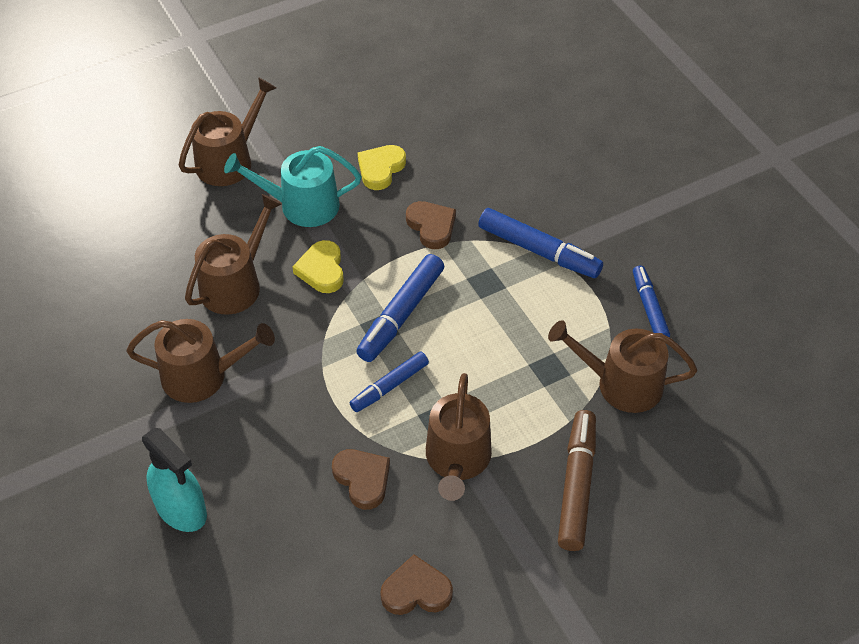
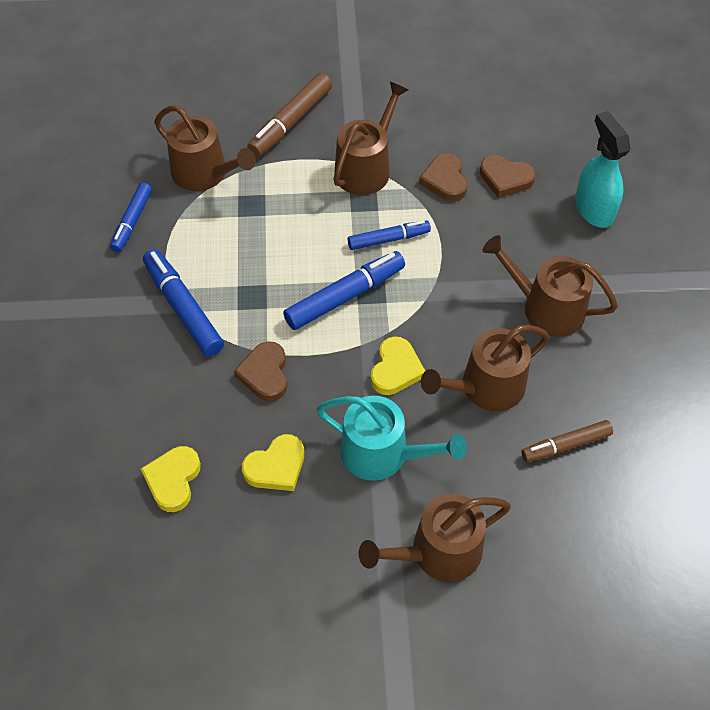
camera: 155 degrees left, 5 degrees up
(150, 264) = (565, 445): none -> brown marker
(416, 591) = (441, 103): brown heart -> brown heart (505, 178)
(452, 135) = (173, 480): none -> yellow heart

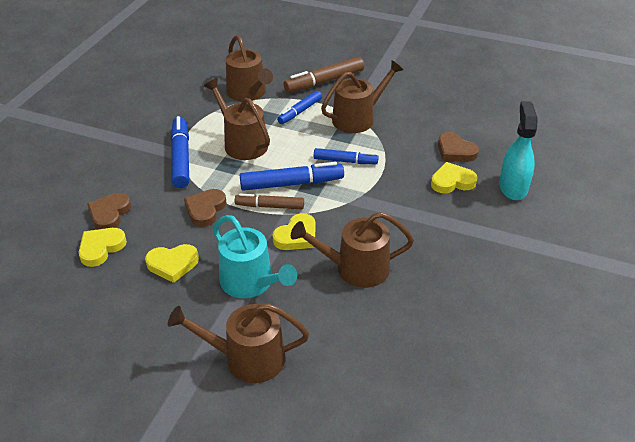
camera: 25 degrees right, 15 degrees down
(132, 221) = (184, 105): blue marker -> blue marker (300, 111)
(445, 180) = (409, 140): brown heart -> brown heart (109, 214)
(525, 225) = (452, 181): none -> yellow heart
(546, 308) = (435, 235): brown watering can -> brown watering can (242, 143)
(565, 445) = (393, 326): brown marker -> brown marker (270, 206)

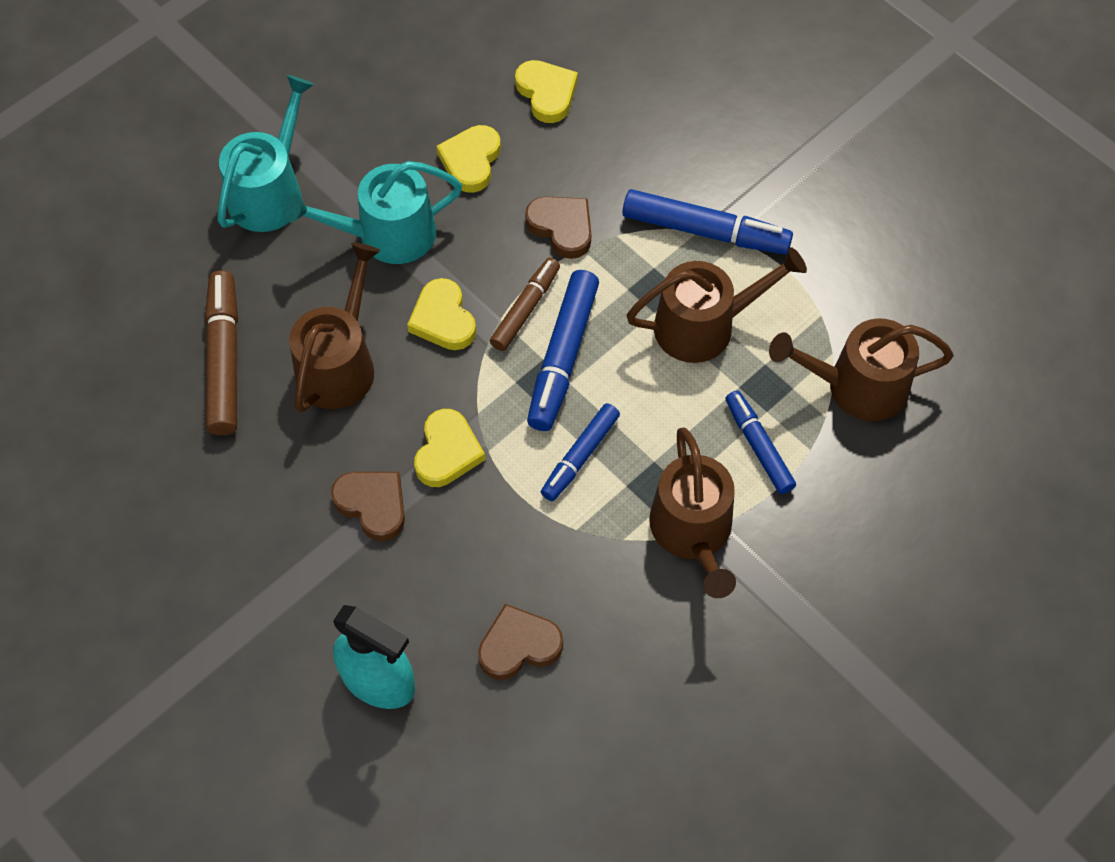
camera: 115 degrees right, 20 degrees up
(109, 214) = (613, 115): brown heart -> brown heart (373, 505)
(247, 358) = (270, 192): brown watering can -> turquoise watering can
(324, 81) = (843, 529): brown marker -> brown marker (224, 359)
(452, 181) = (444, 592): yellow heart -> yellow heart (447, 452)

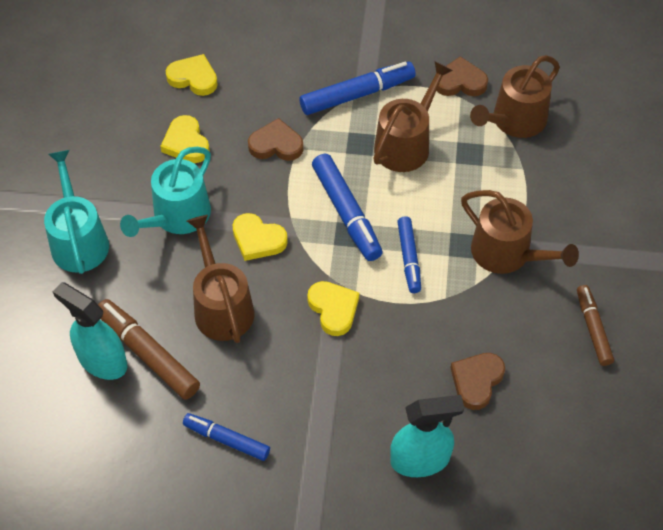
camera: 40 degrees left, 5 degrees down
(177, 333) = (102, 360): none -> turquoise spray bottle
(373, 505) = (320, 369): brown heart -> brown heart (460, 82)
(525, 309) = (299, 202): brown marker -> brown marker (593, 328)
(758, 446) = (496, 186): blue marker -> blue marker (226, 440)

